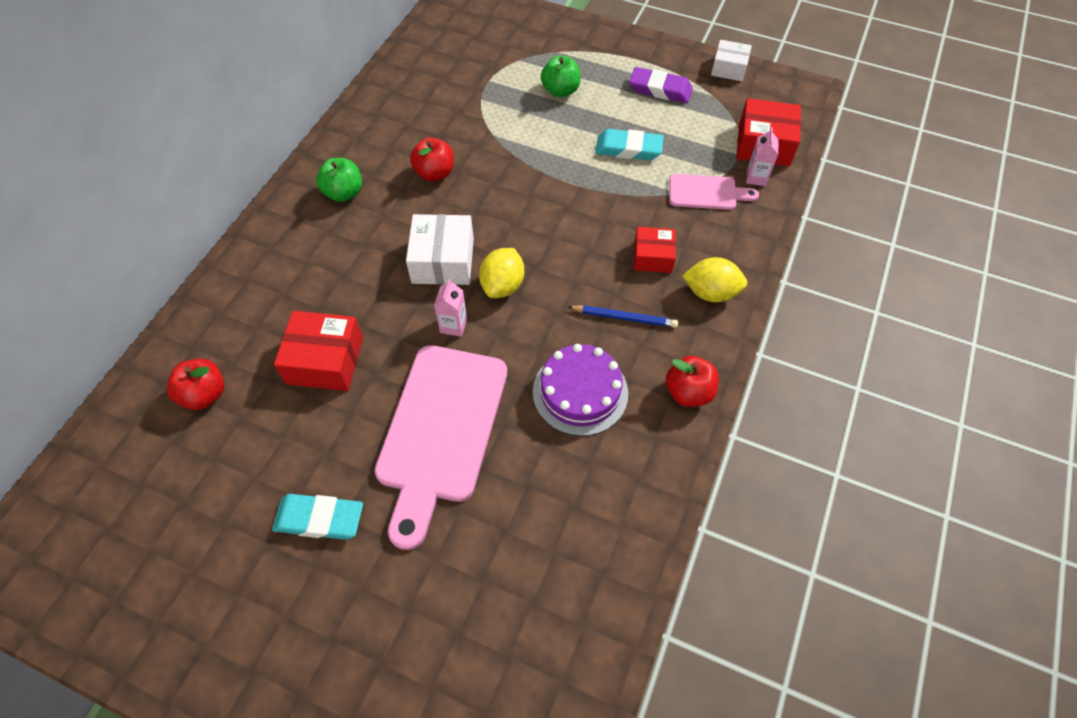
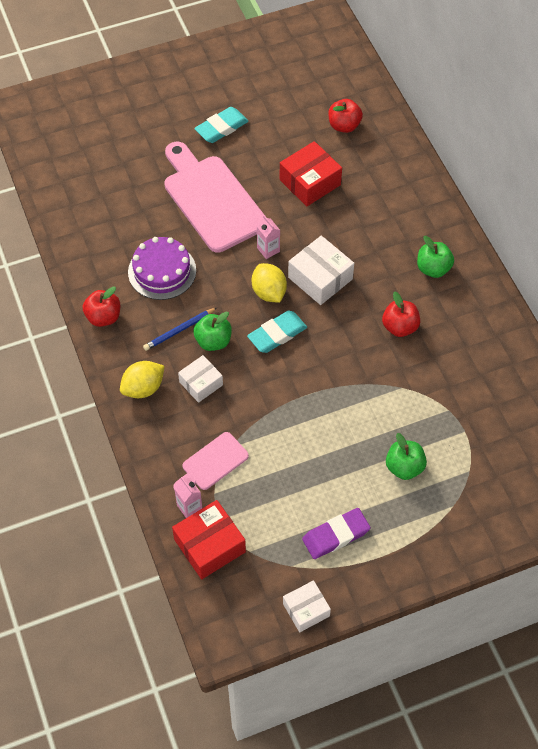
camera: 135 degrees right, 0 degrees up
(603, 283) = (213, 341): none -> green apple
(628, 149) = (300, 456): turquoise eraser -> turquoise eraser (277, 334)
(653, 257) = (201, 383): red box -> white box

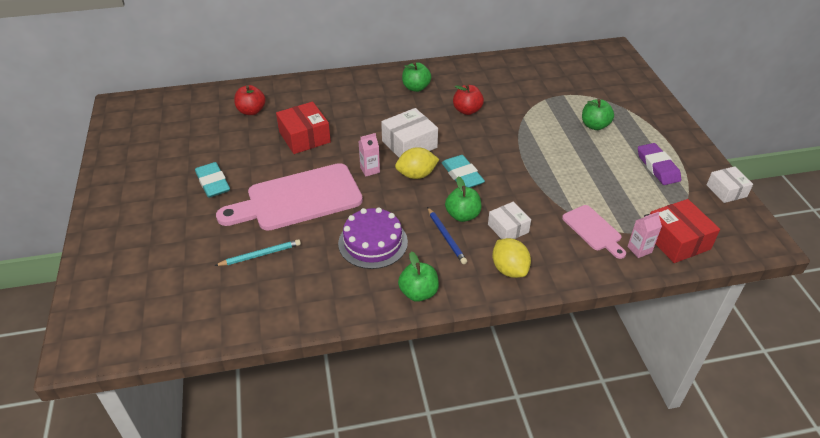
camera: 80 degrees left, 15 degrees down
(103, 317) = (418, 293): red apple -> green apple
(132, 189) = (260, 255): none -> turquoise pencil

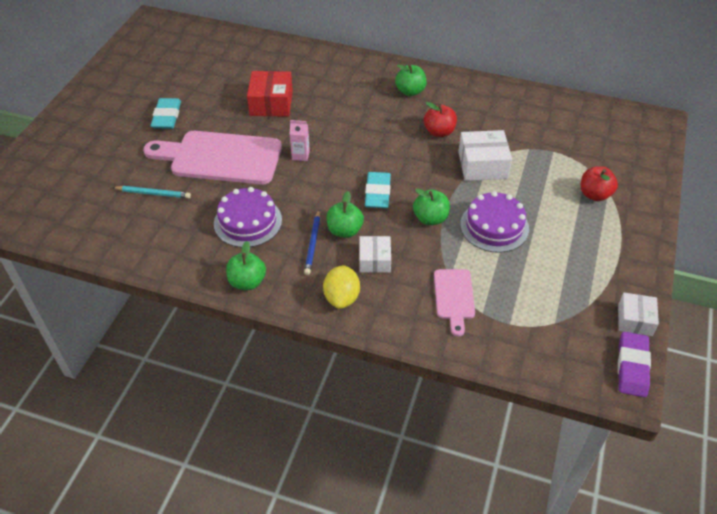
camera: 30 degrees right, 5 degrees up
(251, 111) = (247, 62): red apple -> red apple (594, 194)
(409, 144) = (356, 145): white box -> white box (482, 165)
(416, 175) = (337, 176): yellow lemon -> none
(573, 165) = (494, 226): none -> purple cake
(594, 125) = (555, 195): green apple -> green apple (430, 218)
(639, 249) = (481, 336): pink carton -> none
(657, 167) = (582, 264): purple eraser -> purple eraser (632, 367)
(677, 240) = (529, 344): red box -> none

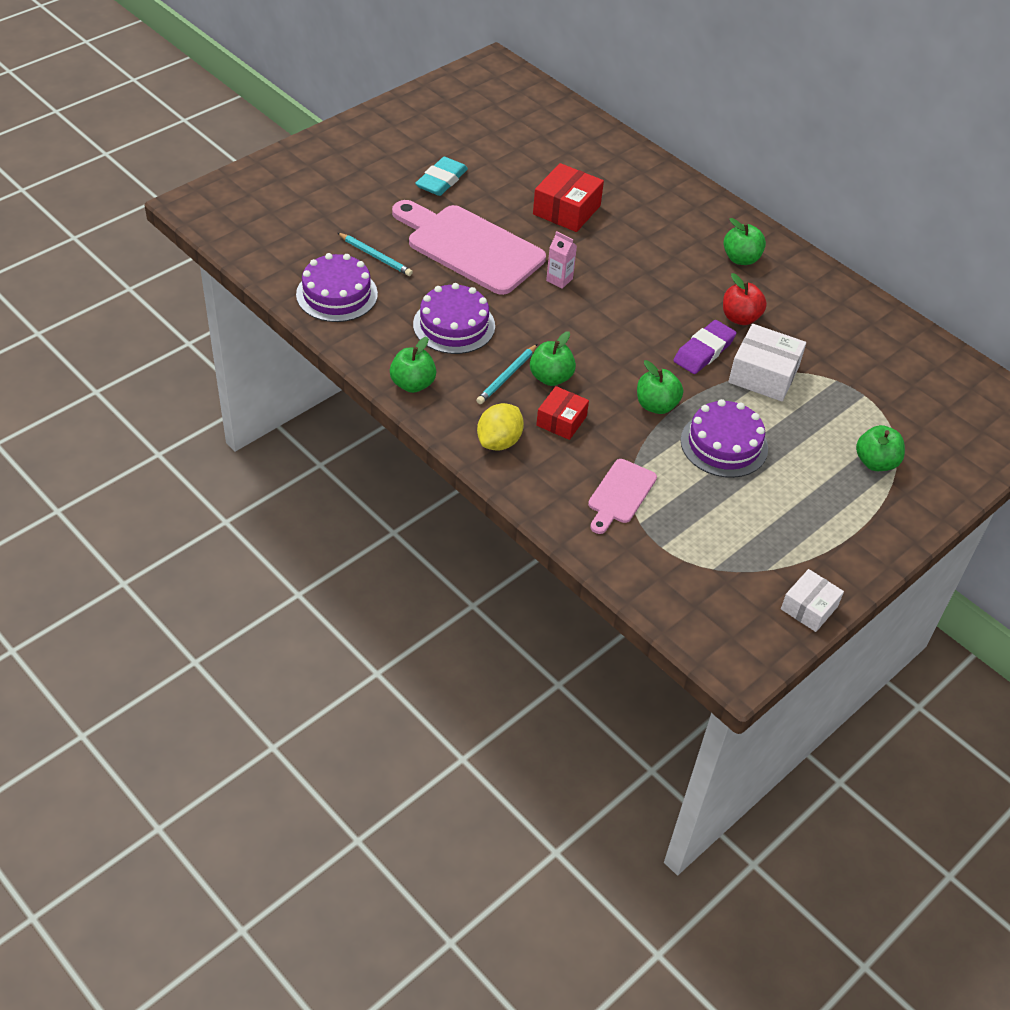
camera: 25 degrees right, 0 degrees up
(142, 236) = (337, 294): none -> purple cake
(313, 244) = (507, 376): blue pencil -> turquoise pencil
(374, 260) = (561, 421): white box -> red box
(377, 193) = (616, 354): turquoise eraser -> none
(594, 194) = (875, 462): red apple -> green apple
(632, 367) = (765, 649): purple eraser -> purple eraser (704, 351)

